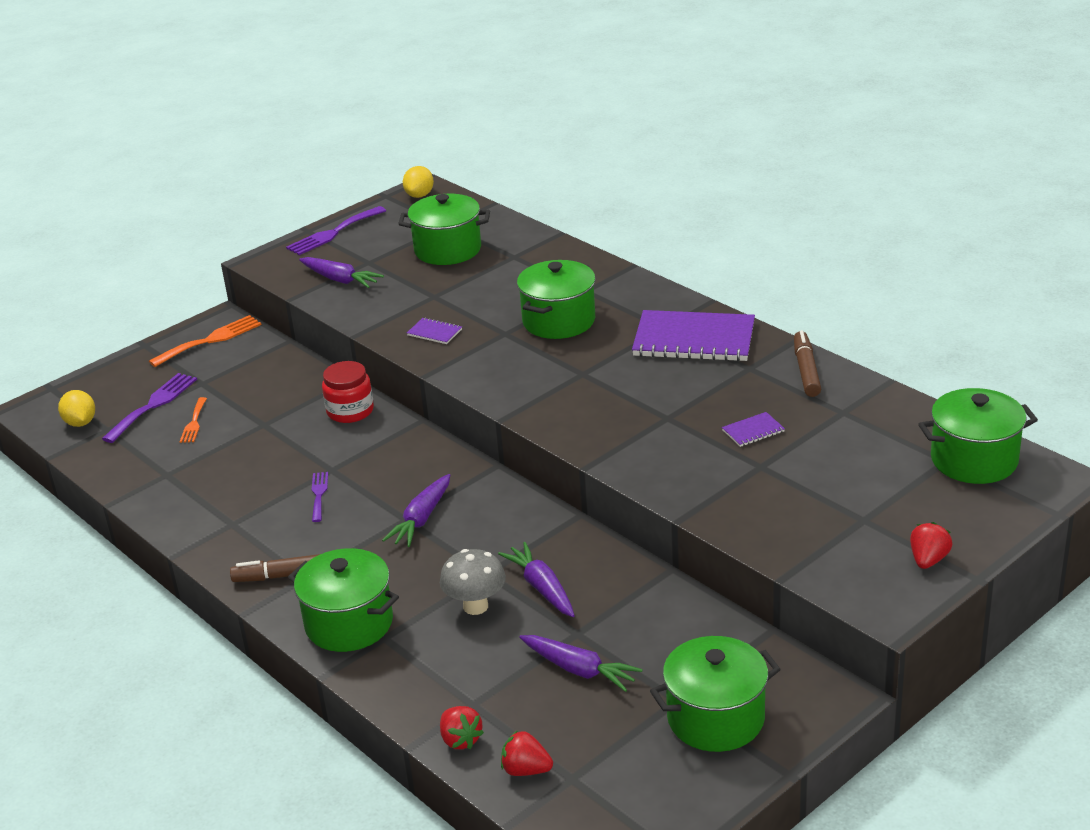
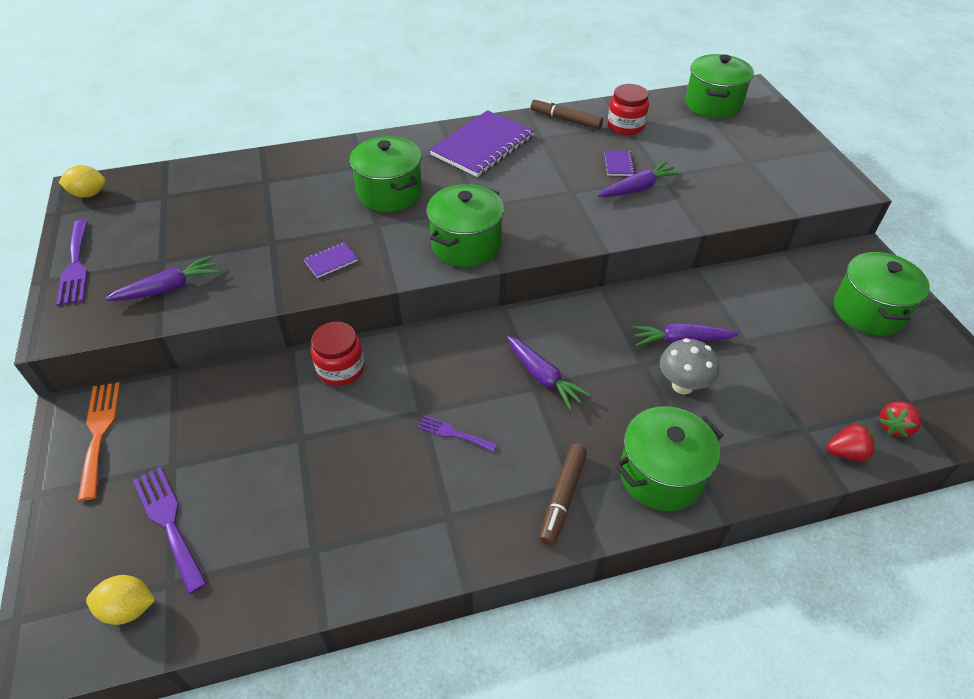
camera: 65 degrees left, 15 degrees up
(194, 423) = (241, 495): orange fork -> none
(419, 195) = (89, 194): yellow lemon -> yellow lemon turned 45 degrees counterclockwise
(448, 250) = (206, 210): green pot -> green pot (466, 245)
(579, 670) = (789, 356): purple carrot -> purple carrot (638, 188)
(841, 412) = (625, 126): none -> red jar
(928, 560) = (804, 156): red strawberry -> none

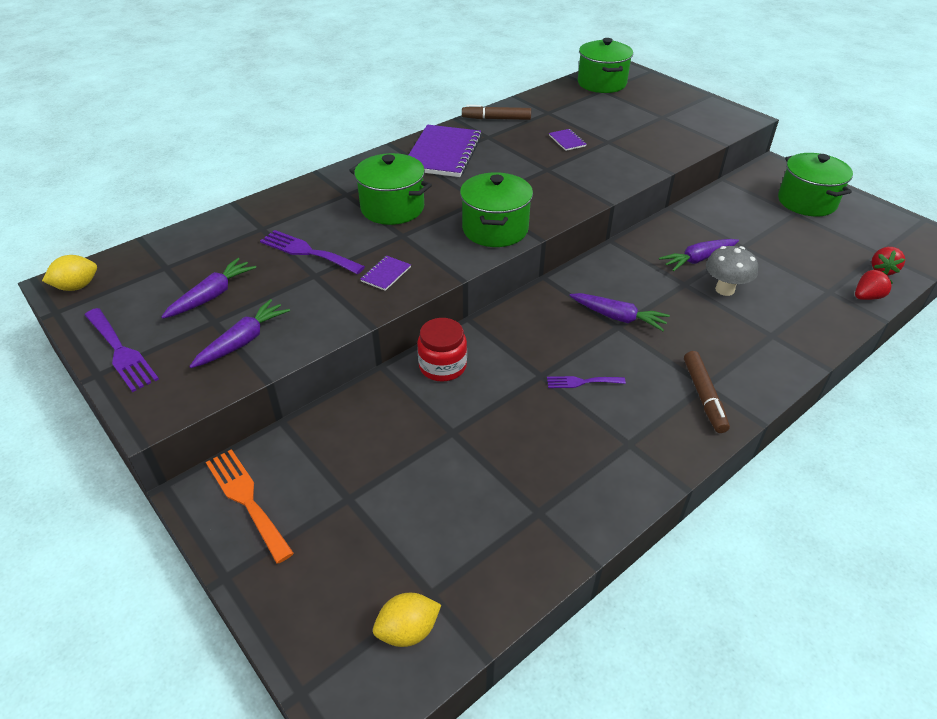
camera: 25 degrees left, 5 degrees down
(169, 522) = (386, 545): purple fork -> purple fork (307, 252)
(625, 126) = (548, 113): red jar -> none
(638, 188) = (596, 154): purple carrot -> purple carrot (212, 296)
(661, 475) = (760, 355): green pot -> none

